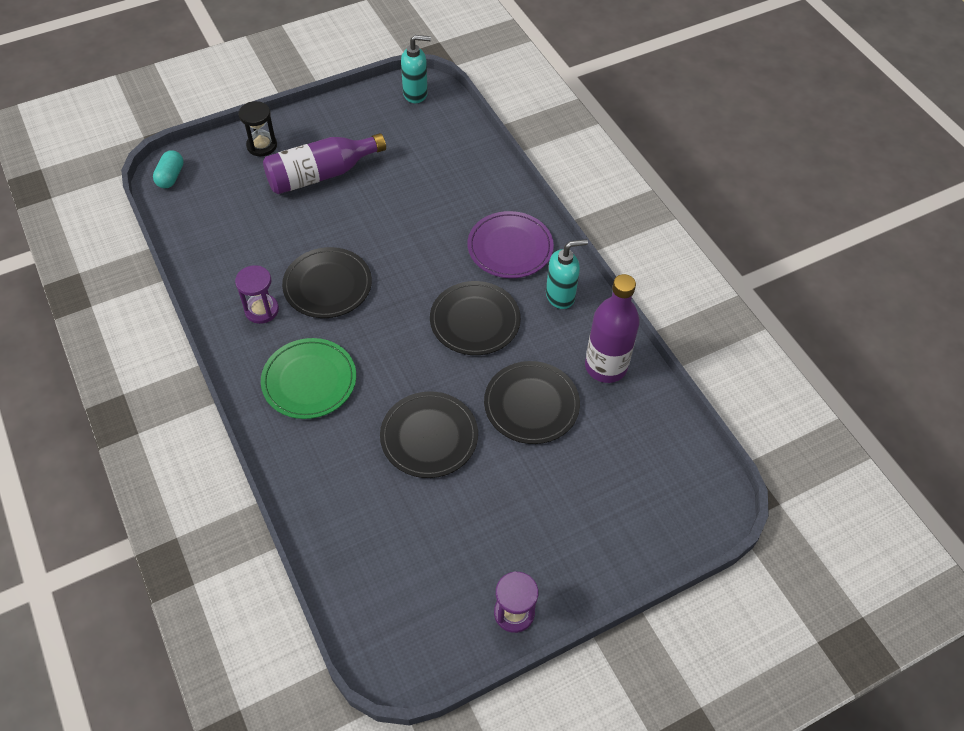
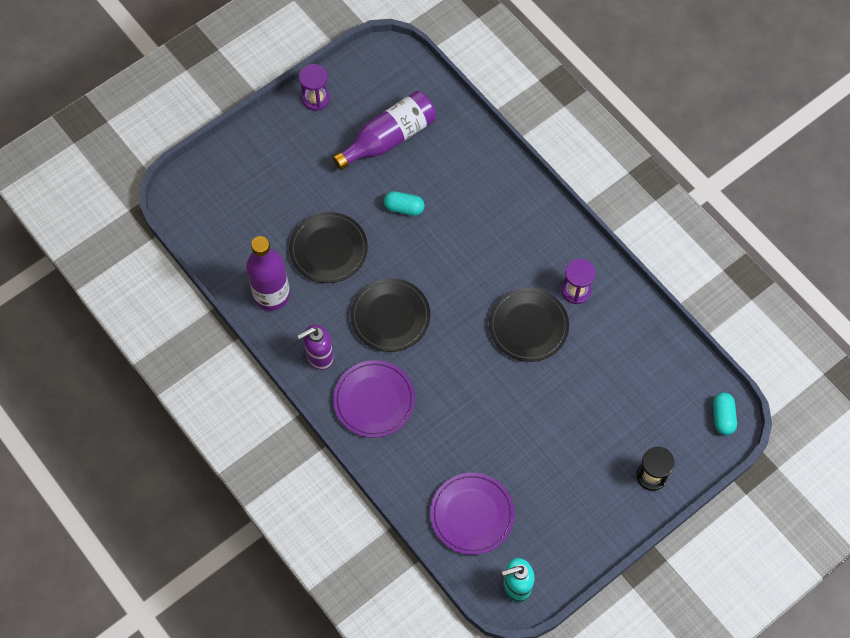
camera: 170 degrees right, 10 degrees up
(309, 381) = (512, 235): green plate -> none
(321, 174) = (578, 451): purple bottle -> purple bottle (389, 138)
(429, 437) = (404, 208): black plate -> turquoise capsule
(438, 145) = (472, 514): none -> purple plate
(560, 296) = (319, 356): turquoise soap dispenser -> purple soap dispenser

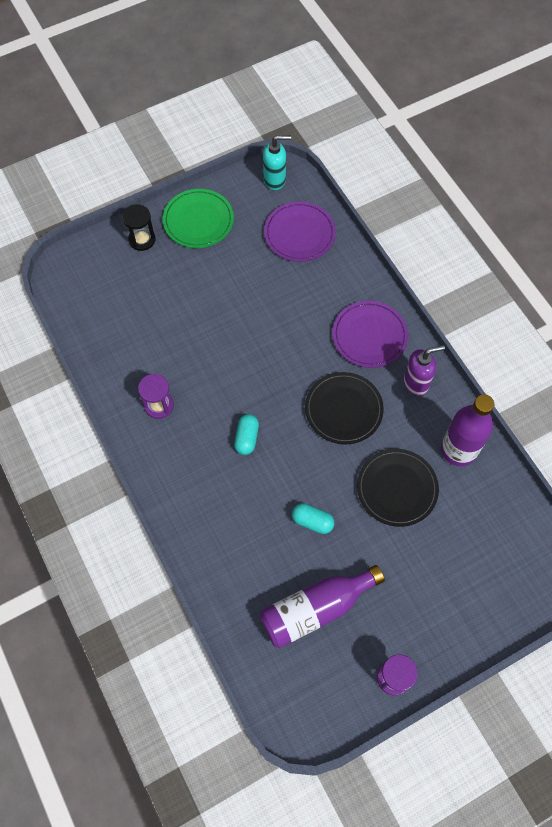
camera: 170 degrees left, 0 degrees up
(528, 326) = (213, 379): black plate -> none
(594, 512) = (198, 221): none -> green plate
(723, 417) = (64, 275): turquoise capsule -> turquoise capsule (246, 438)

